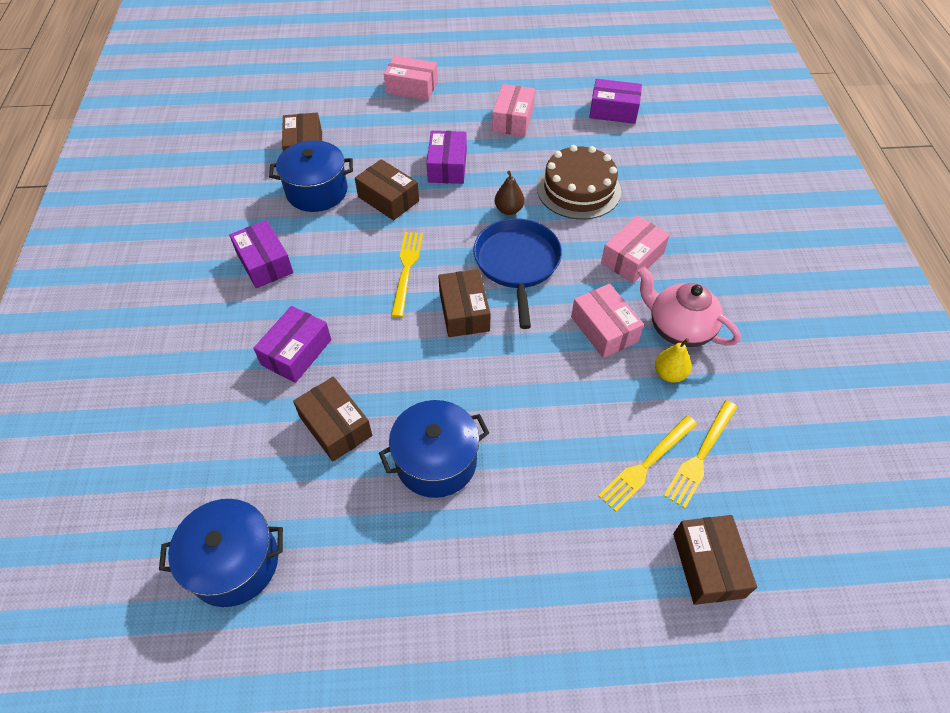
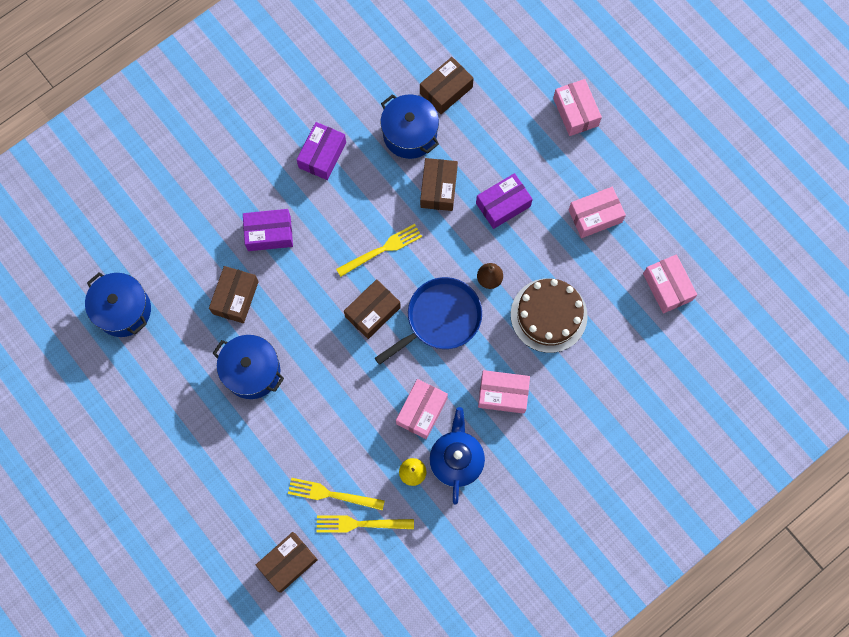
camera: 55 degrees right, 20 degrees up
(613, 111) = (667, 287): purple box -> pink box
(678, 329) = (456, 460): pink teapot -> blue teapot

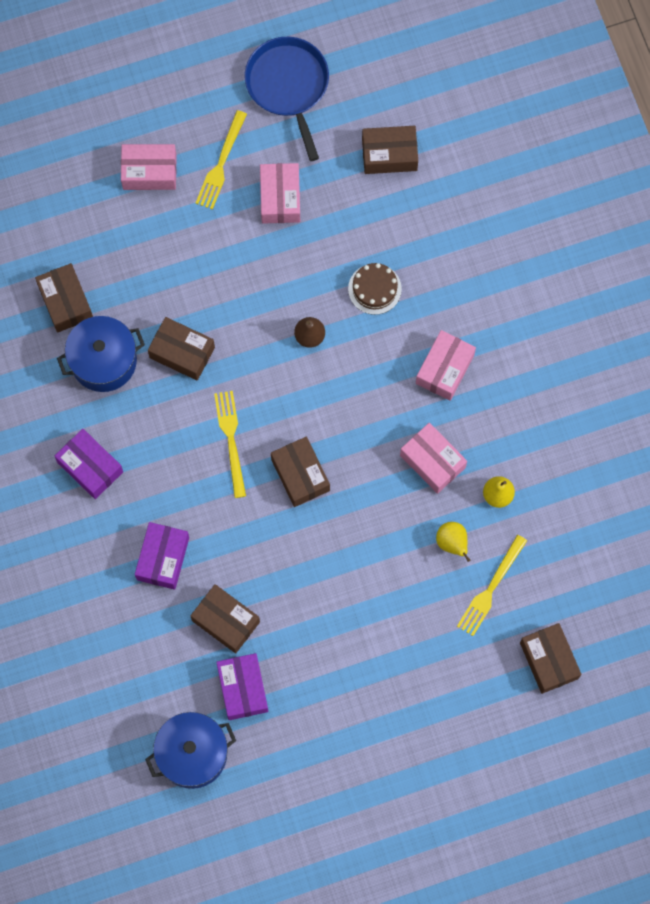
camera: 70 degrees left, 0 degrees up
(252, 371) = (320, 630): blue pot -> none
(359, 450) = (452, 543): none -> yellow pear
(360, 524) = (533, 569): yellow fork -> yellow fork (221, 163)
(440, 318) = (335, 404): blue pan -> blue pan (288, 85)
(456, 460) = (499, 444): blue teapot -> none
(503, 205) = (229, 290): purple box -> purple box (243, 689)
(548, 315) = (374, 289): brown cake -> brown cake, size x0.60
(667, 287) = (389, 154): pink box -> brown box

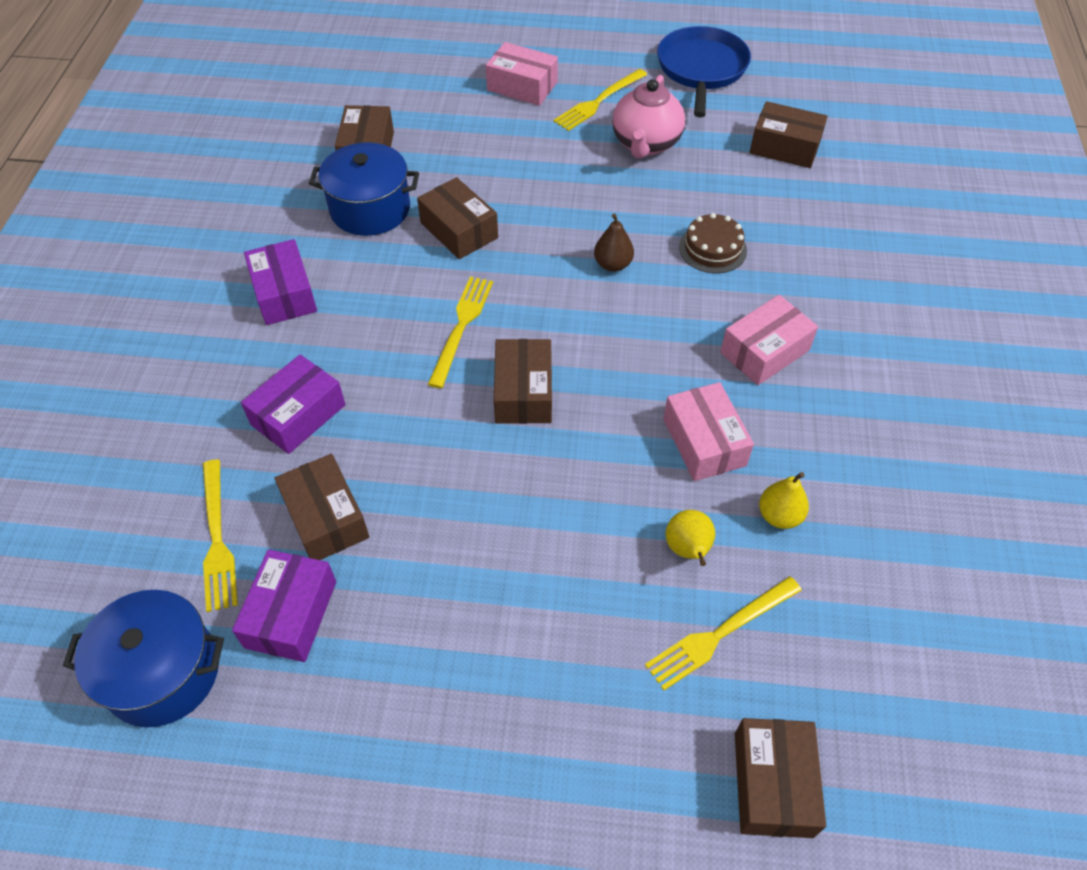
camera: 25 degrees right, 20 degrees down
(168, 664) = (217, 539): none -> yellow fork
(280, 198) = (645, 144): pink box -> pink teapot

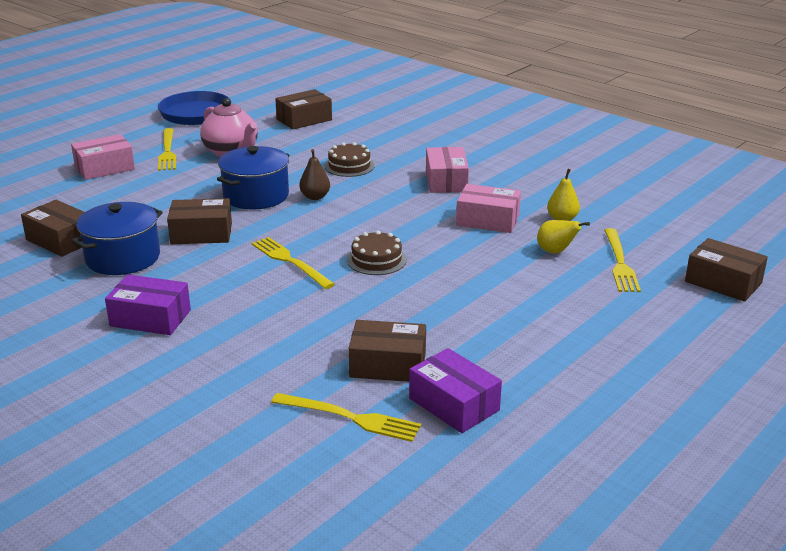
camera: 55 degrees left, 25 degrees down
(163, 672) = (445, 478): blue pot -> blue pot (256, 196)
(298, 415) = (279, 348): purple box -> none
(523, 392) = (376, 260): brown box -> brown cake

